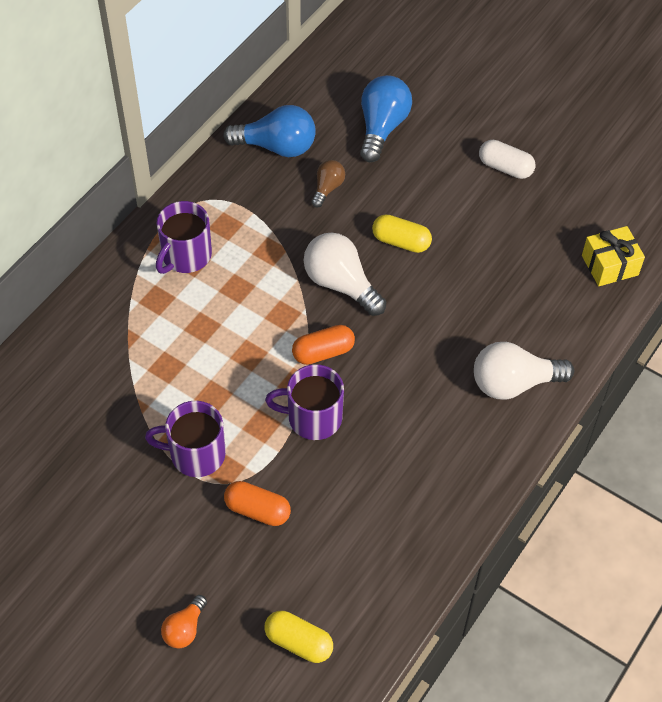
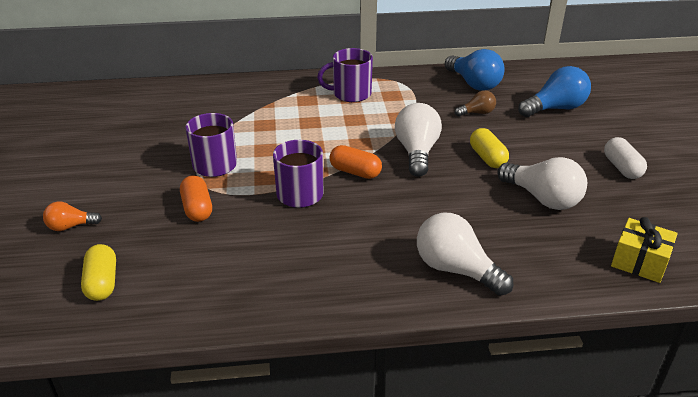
camera: 50 degrees right, 20 degrees down
(489, 255) = (542, 198): none -> white light bulb

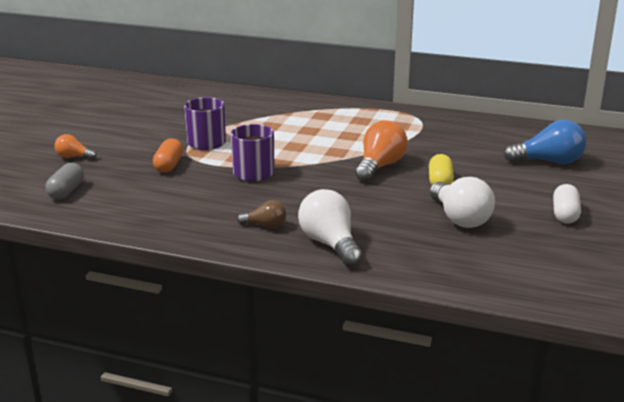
camera: 25 degrees right, 10 degrees down
(102, 283) = (66, 191): yellow capsule -> grey capsule
(351, 94) = (364, 118): purple mug -> none
(355, 172) = (313, 168): orange capsule -> none
(417, 152) = (379, 166): white light bulb -> orange light bulb
(474, 84) = (487, 130): blue light bulb -> none
(477, 113) = (466, 151): brown light bulb -> brown light bulb (265, 225)
(639, 262) = (501, 277): yellow gift -> none

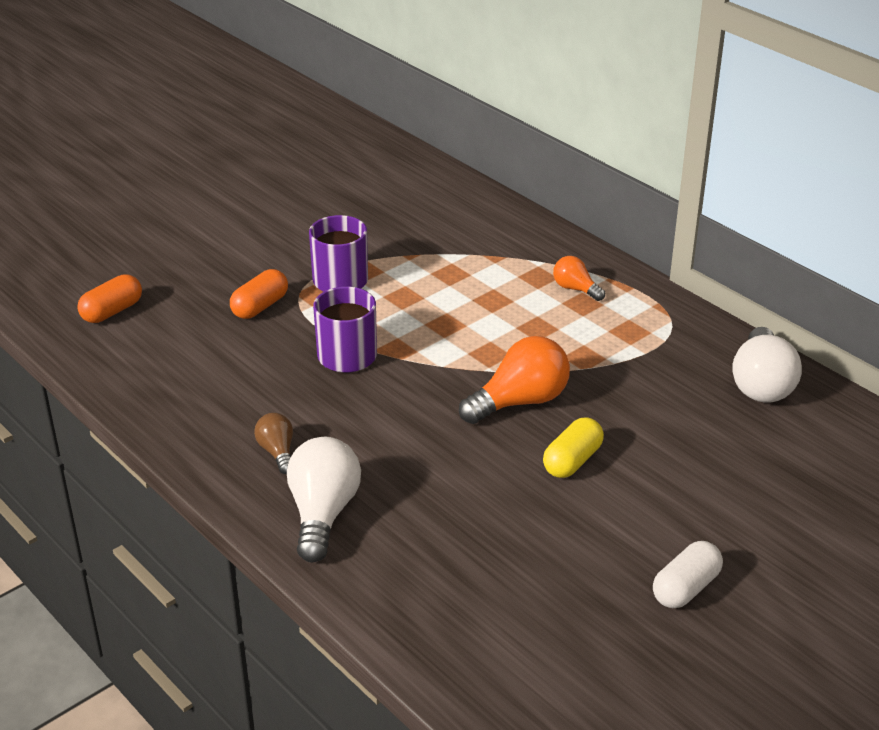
camera: 30 degrees right, 10 degrees up
(66, 191) = (112, 311): grey capsule -> orange capsule
(73, 157) = (167, 255): orange light bulb -> orange light bulb (575, 289)
(265, 225) = (277, 452): brown light bulb -> brown light bulb turned 150 degrees counterclockwise
(460, 218) = (530, 536): white light bulb -> white light bulb (761, 384)
(548, 161) = (777, 479): blue light bulb -> none

